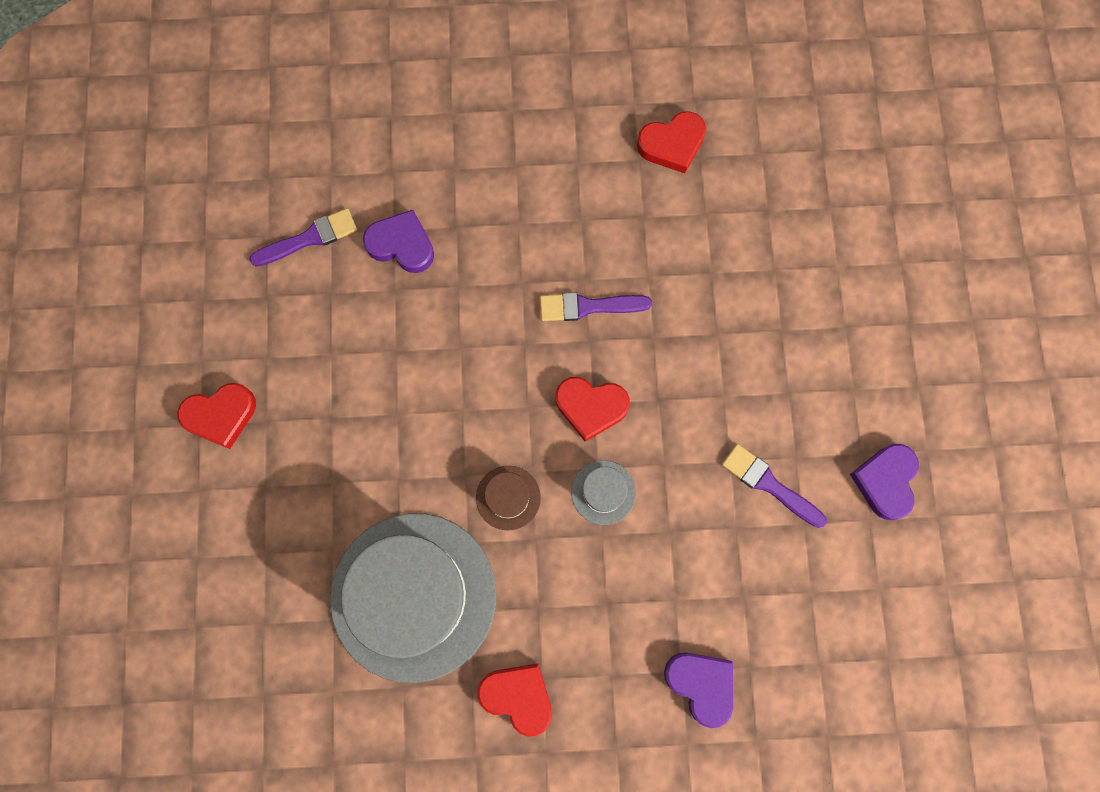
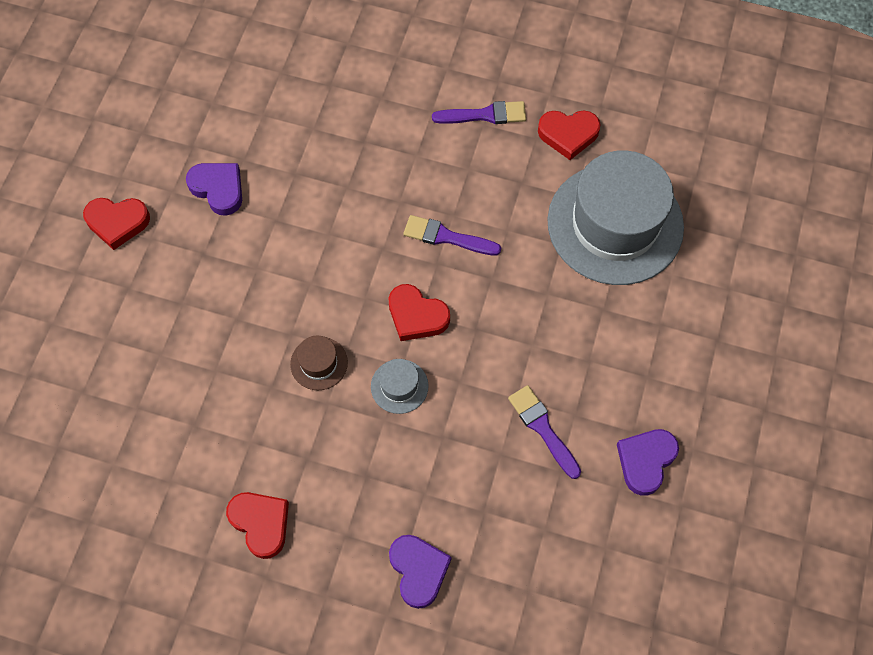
camera: 20 degrees right, 10 degrees down
(309, 238) = (244, 113): purple brush -> purple brush (484, 115)
(401, 244) = (315, 141): purple heart -> purple heart (218, 189)
(413, 596) = (209, 413): grey hat -> grey hat (615, 224)

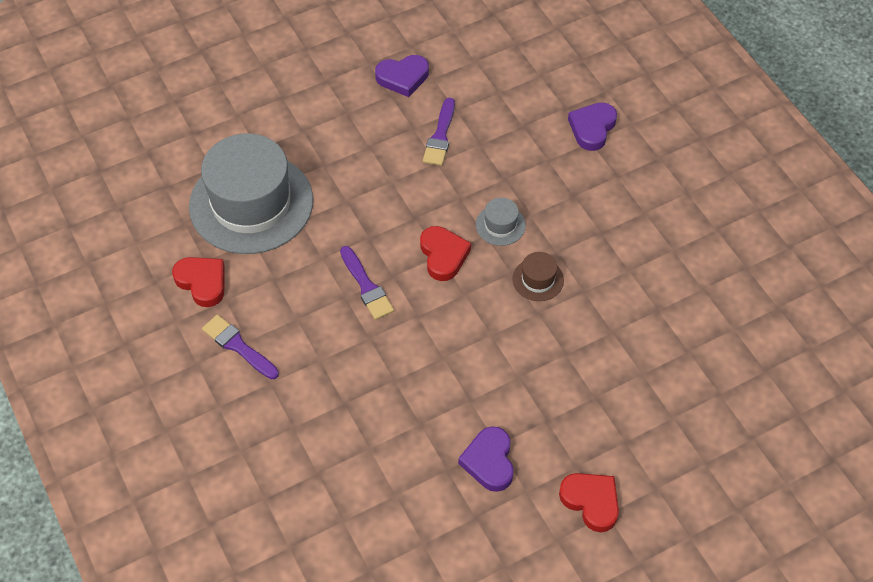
camera: 135 degrees left, 10 degrees down
(261, 523) = (664, 221): red heart -> none

